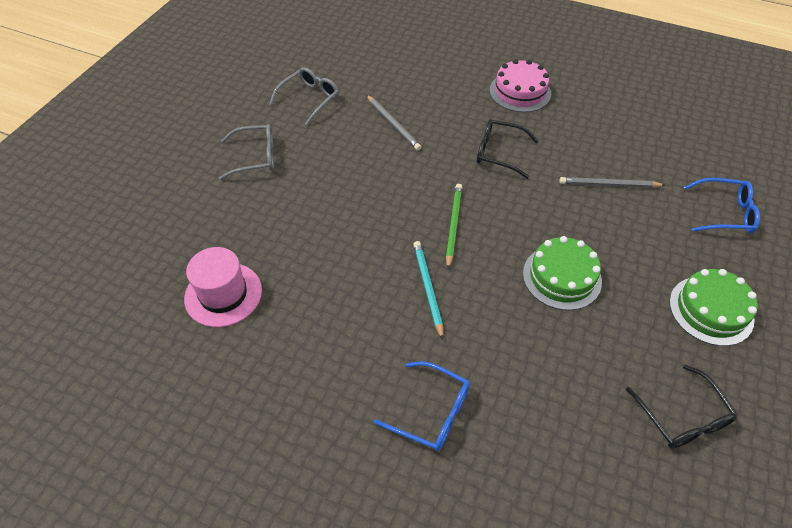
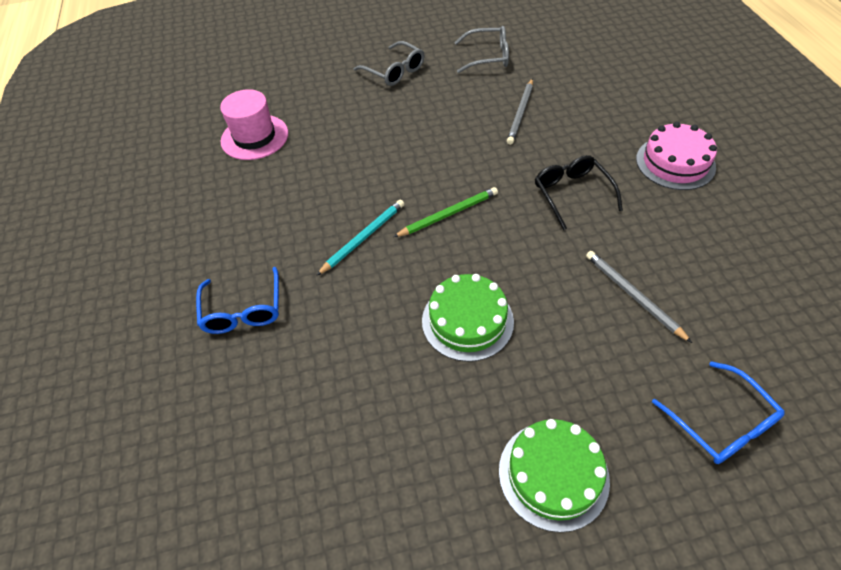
camera: 55 degrees right, 0 degrees up
(683, 418) = (384, 511): black glasses -> none

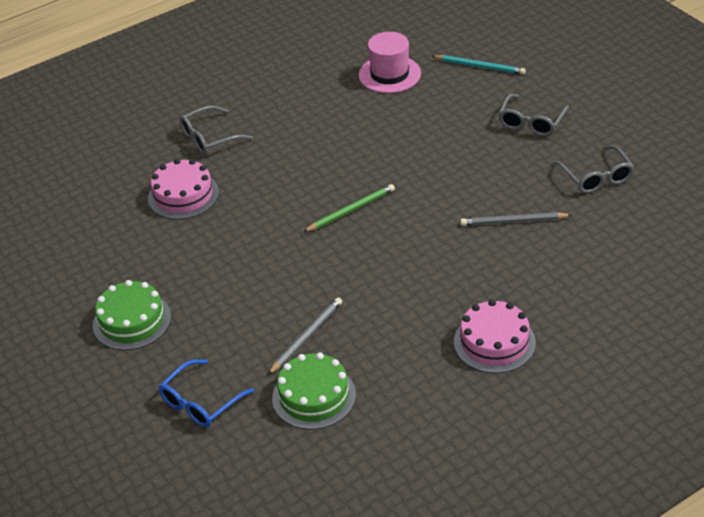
camera: 70 degrees right, 10 degrees down
(243, 311) = (209, 138): blue glasses -> grey glasses
(335, 362) = (183, 195): none -> pink cake
(363, 238) = (303, 172): turquoise pencil -> turquoise pencil (480, 66)
(448, 214) = (351, 210): green pencil -> green pencil turned 75 degrees counterclockwise
(467, 321) = (243, 249): green cake -> green cake (314, 396)
(571, 193) = (413, 278): black glasses -> none

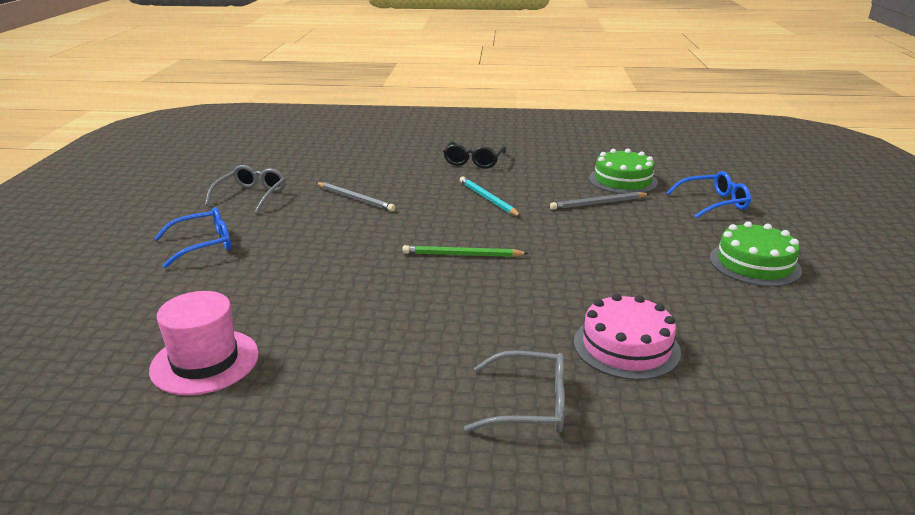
camera: 145 degrees left, 15 degrees down
(480, 66) = (117, 314): turquoise pencil -> turquoise pencil (488, 199)
(494, 342) = (473, 161): pink cake -> black glasses
(531, 123) = (204, 245): grey glasses -> blue glasses

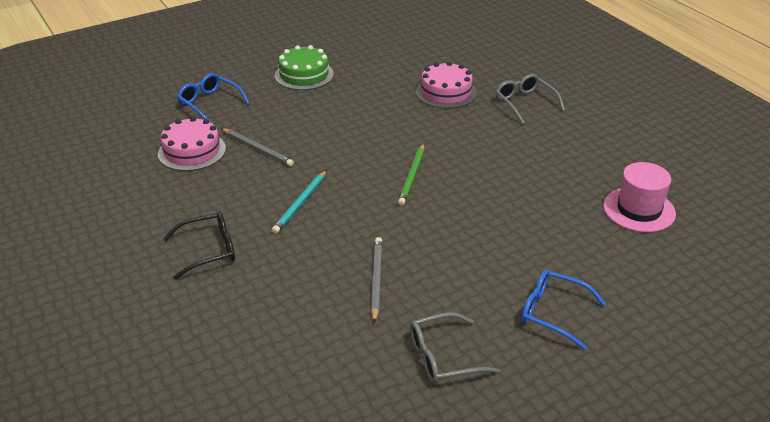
camera: 125 degrees left, 10 degrees up
(462, 255) = (412, 176): green pencil -> green pencil turned 45 degrees clockwise
(623, 180) = (192, 151): green cake -> pink cake

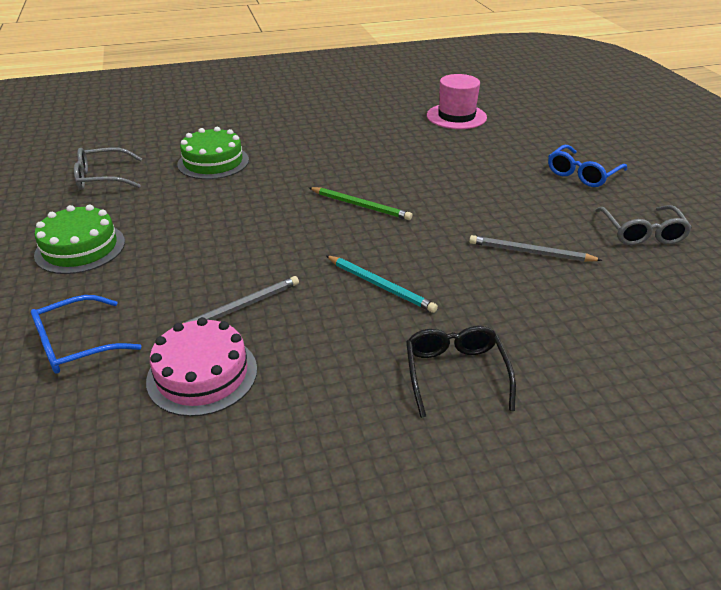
camera: 75 degrees left, 0 degrees up
(446, 92) = (213, 162): pink cake -> green cake
(524, 103) = (267, 128): grey glasses -> grey glasses (102, 178)

